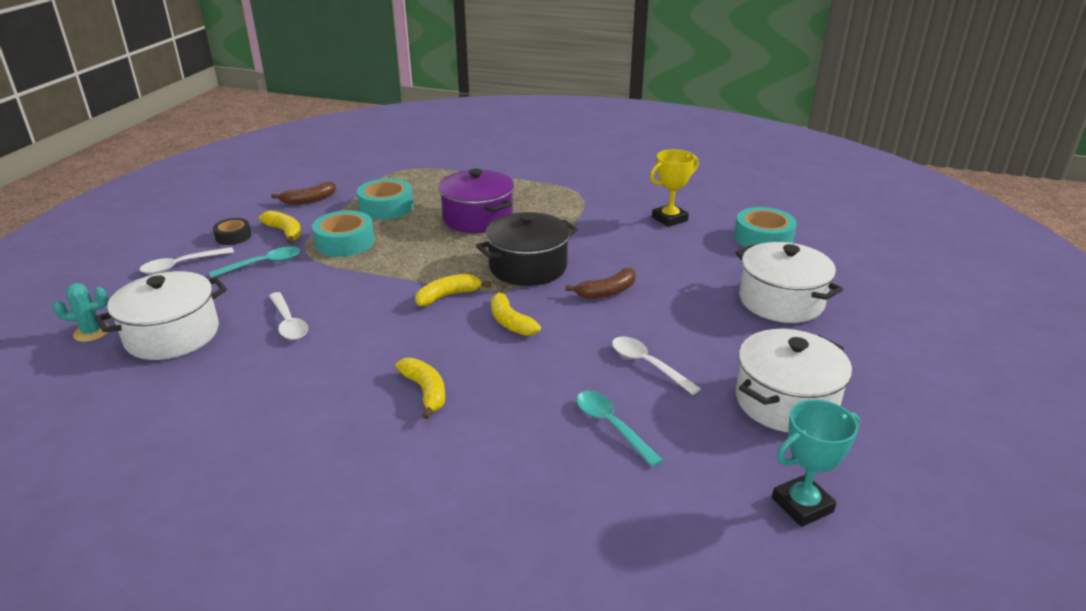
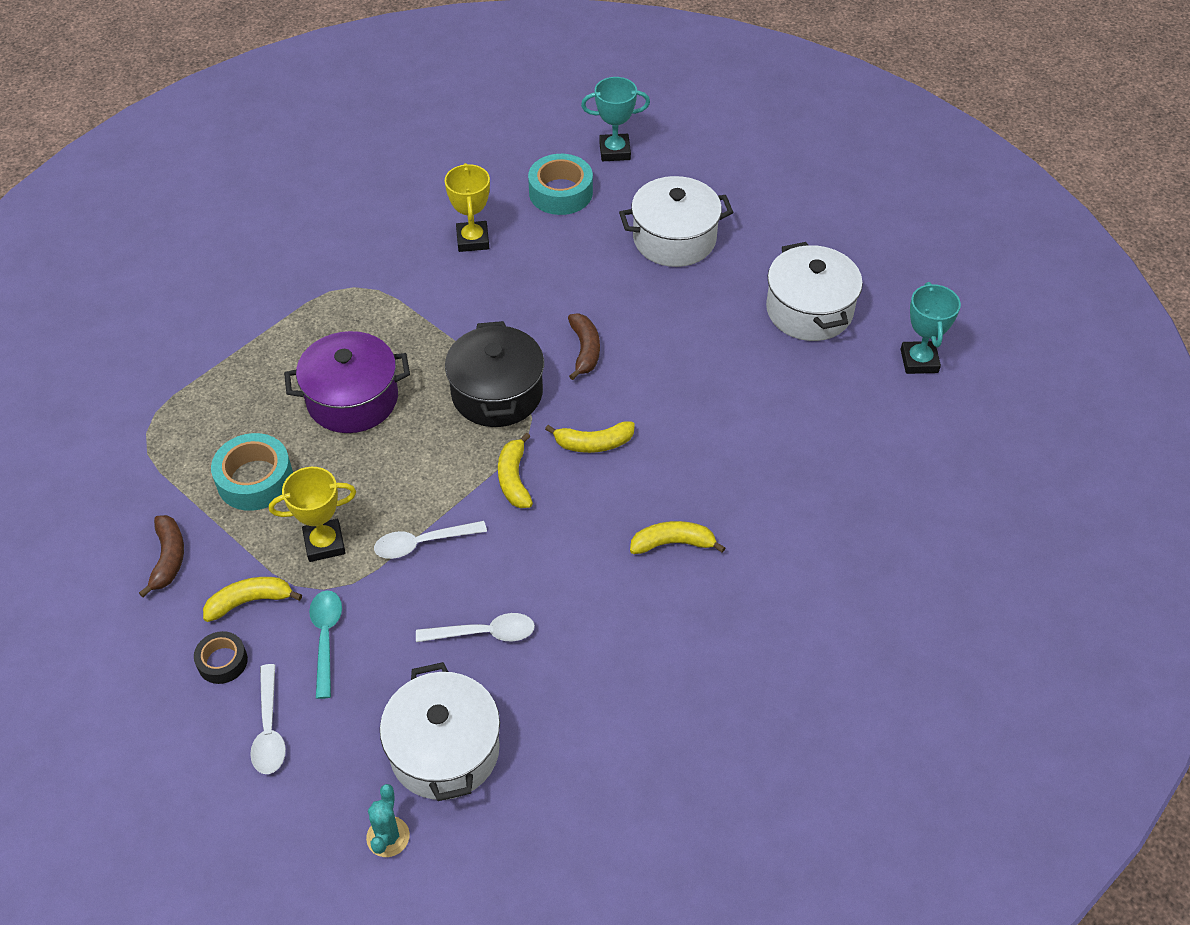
camera: 65 degrees left, 20 degrees up
(345, 242) = (324, 543): turquoise tape -> yellow trophy
(611, 426) = (785, 430): turquoise spoon -> none
(647, 365) = (717, 372): white spoon -> white spoon (422, 543)
(842, 248) = (614, 151): none -> turquoise trophy

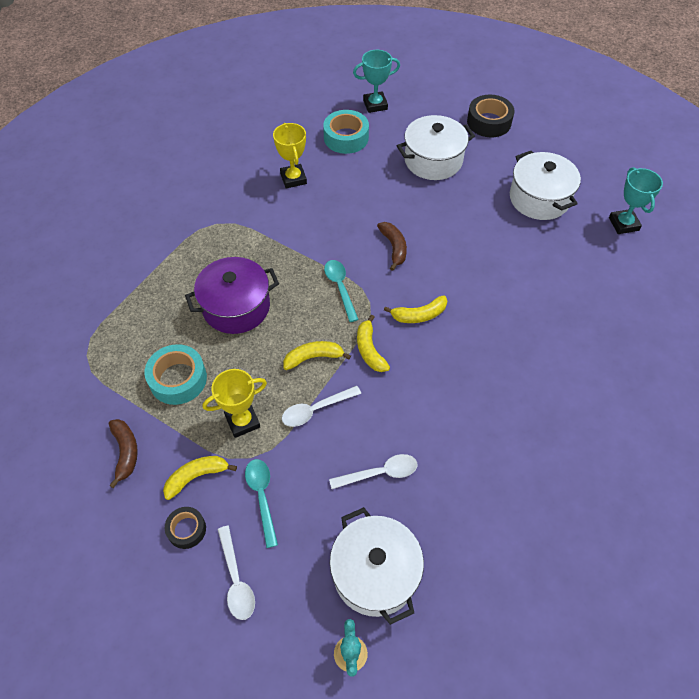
camera: 10 degrees left, 5 degrees up
(497, 393) = (340, 288): black pot -> turquoise spoon
(673, 543) = (496, 381): yellow banana -> yellow banana (313, 357)
(770, 195) = (489, 122): none -> black tape

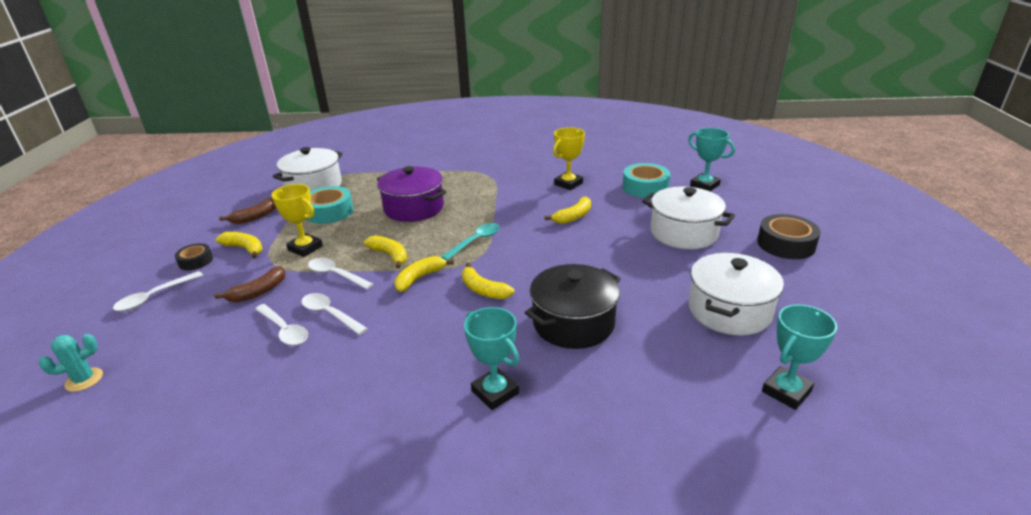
camera: 60 degrees right, 25 degrees down
(262, 497) = (236, 281): turquoise spoon -> none
(354, 206) = (573, 216): none -> yellow banana
(375, 573) = (172, 365): white pot -> white pot (314, 186)
(378, 432) = (330, 314): none -> white spoon
(394, 247) = (549, 250): brown banana -> brown banana (258, 292)
(498, 283) = (573, 323): none -> black pot
(543, 361) = (495, 392): none -> turquoise trophy

